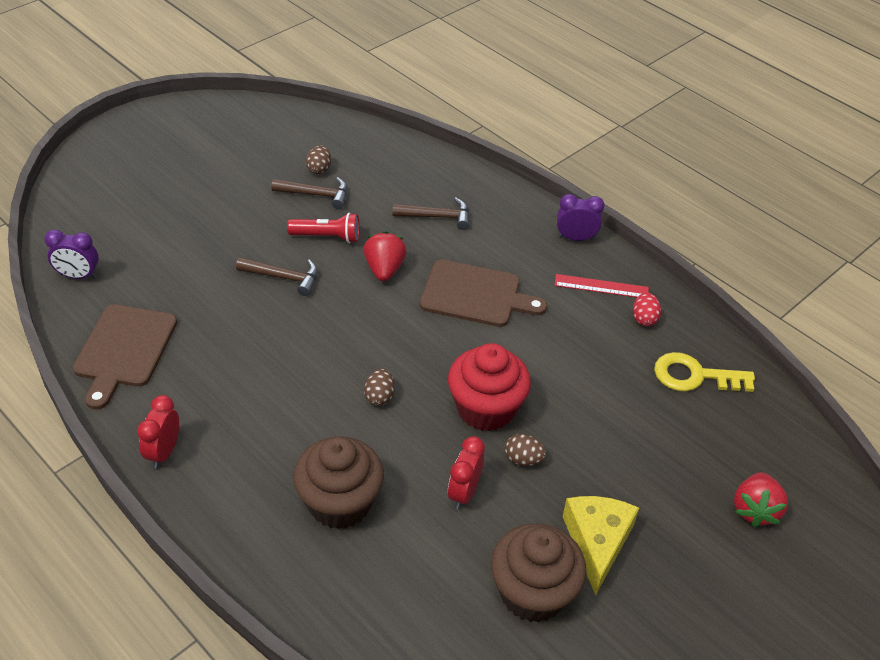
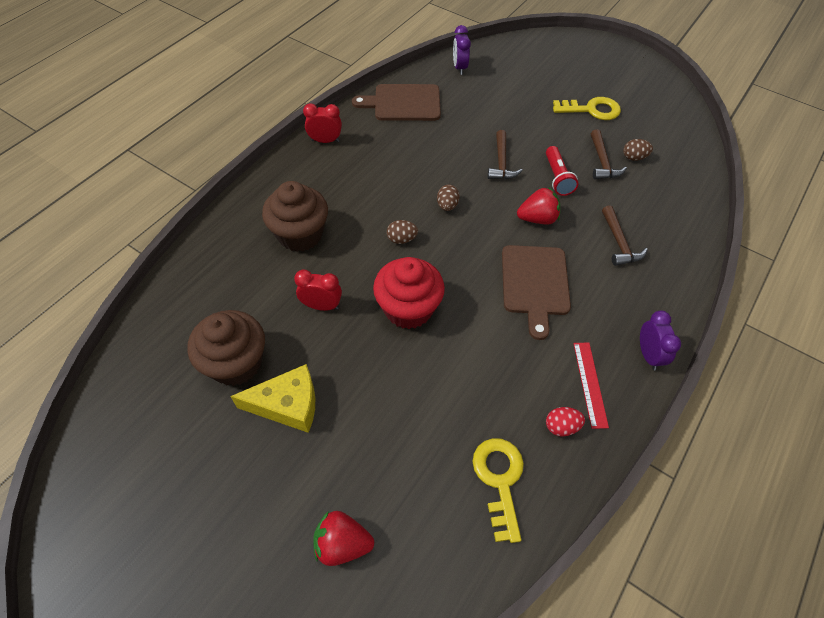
camera: 80 degrees right, 10 degrees up
(226, 178) = (591, 110): none -> yellow key
(523, 459) = (362, 341): brown egg -> brown egg (447, 206)

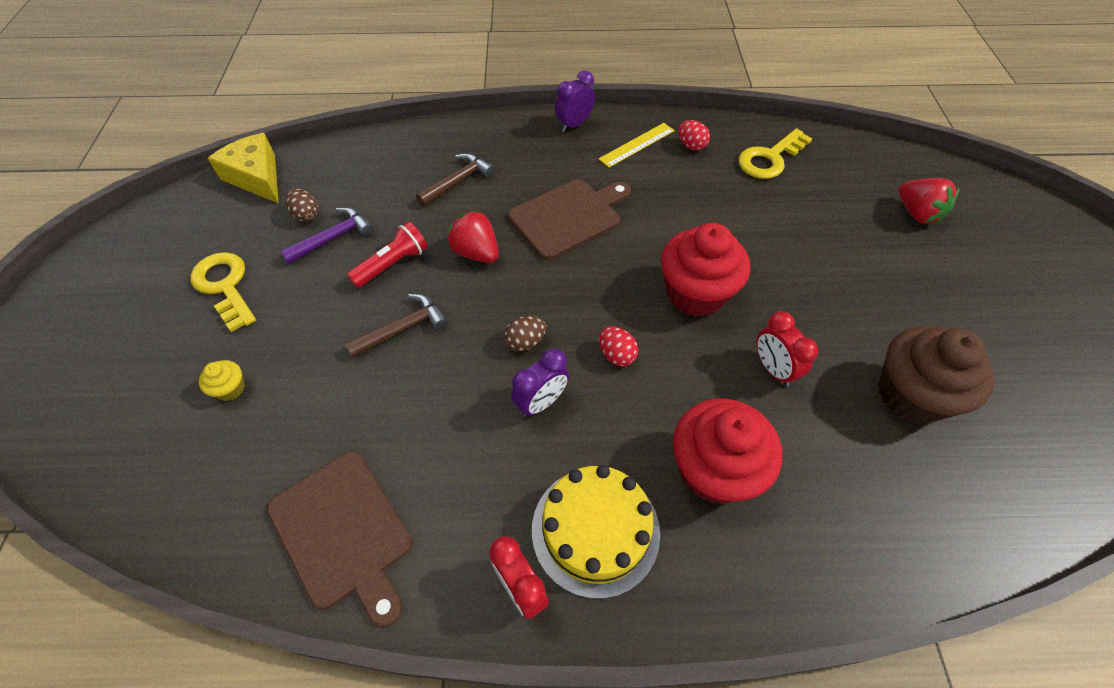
camera: 125 degrees left, 0 degrees up
(288, 405) = (886, 319): yellow cheese -> yellow cheese (256, 177)
(300, 234) = (713, 469): brown cupcake -> red cupcake
(321, 175) = (595, 530): none -> yellow cake
(401, 239) = (616, 355): brown egg -> red egg
(459, 67) = (187, 507): purple clock -> purple clock (541, 402)
(514, 94) = (230, 388): none -> yellow cupcake
(590, 384) = (637, 145): red ruler -> yellow ruler
(602, 162) = (333, 238): brown hammer -> purple hammer

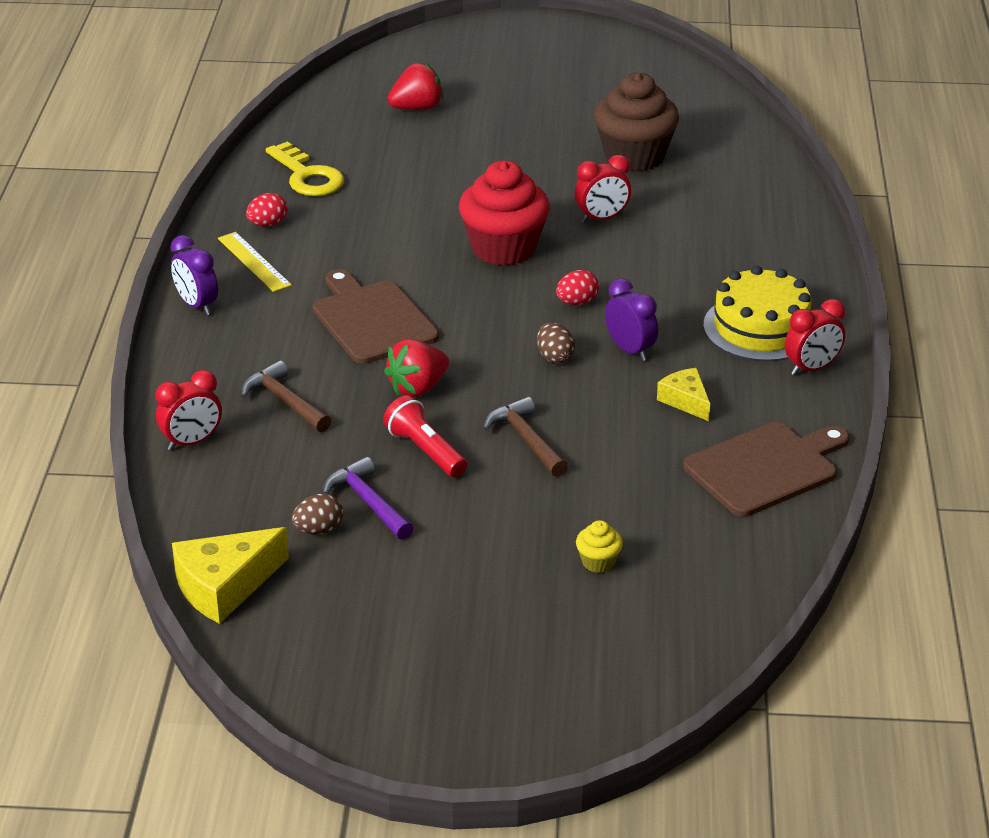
camera: 85 degrees left, 20 degrees down
(225, 286) = (439, 588): yellow key -> none
(412, 143) = (192, 442): none -> red clock
(458, 454) = (685, 401): none -> yellow cheese
(713, 469) = (704, 263): red cupcake -> none

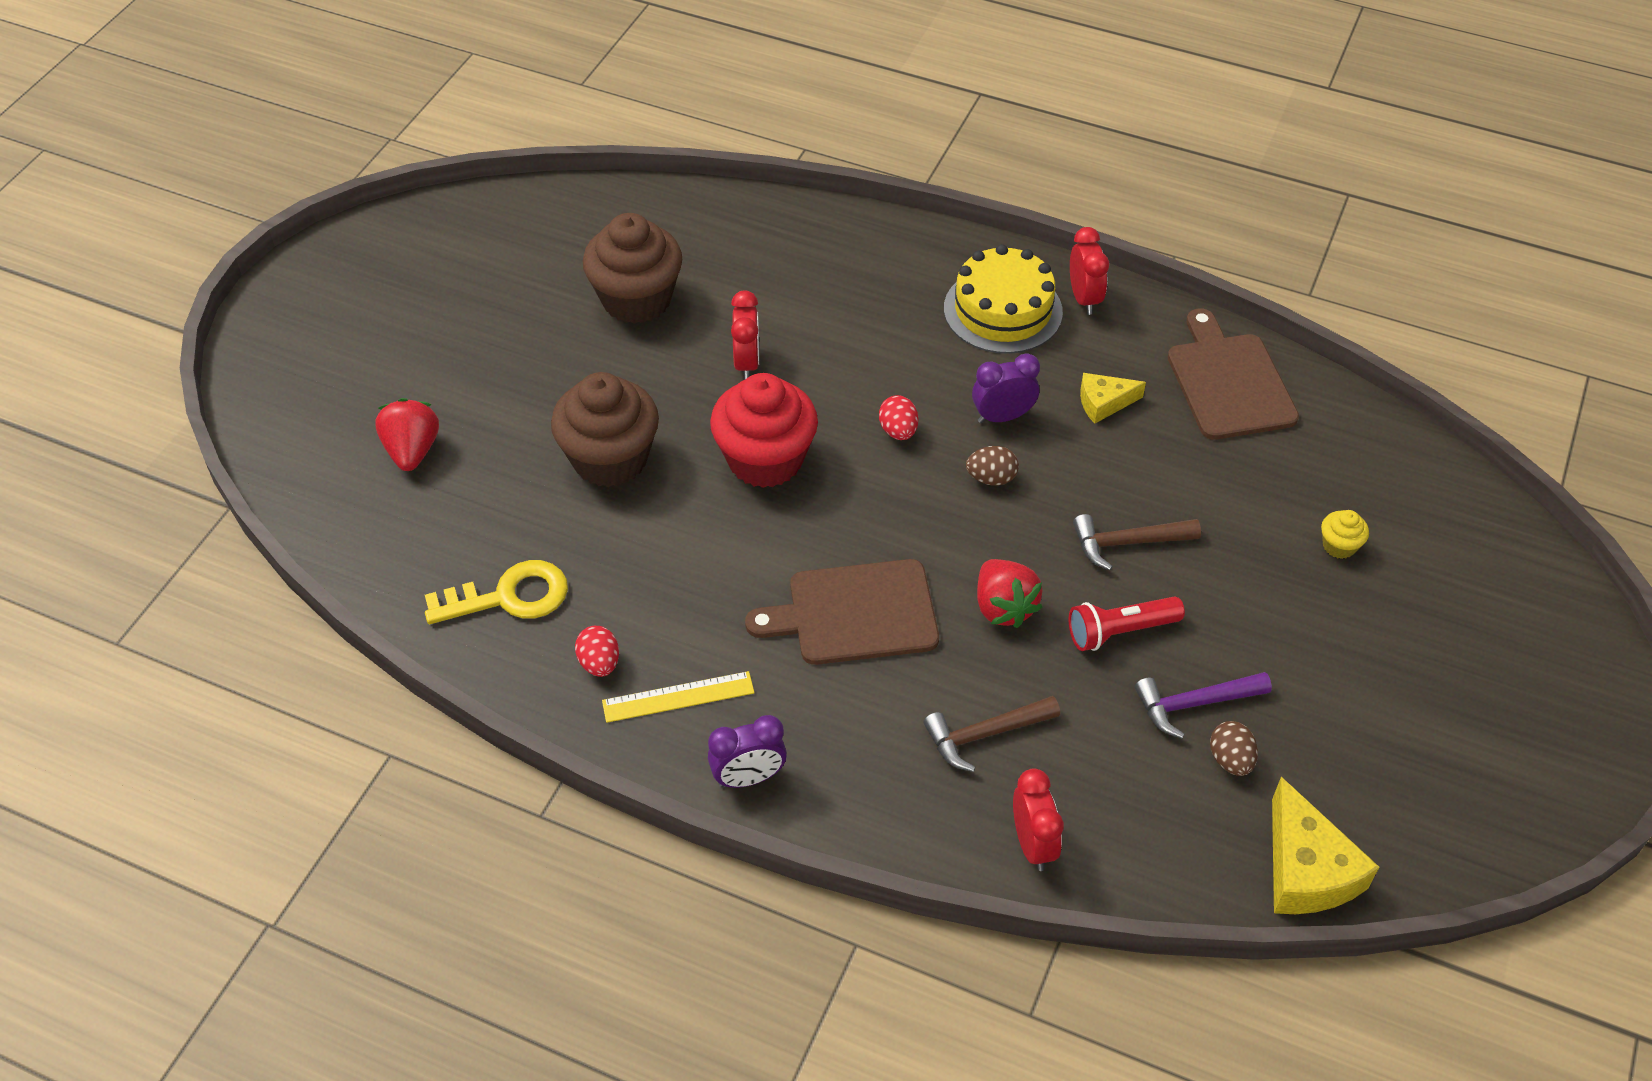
camera: 70 degrees left, 15 degrees up
(460, 184) = (610, 459): none -> brown cupcake

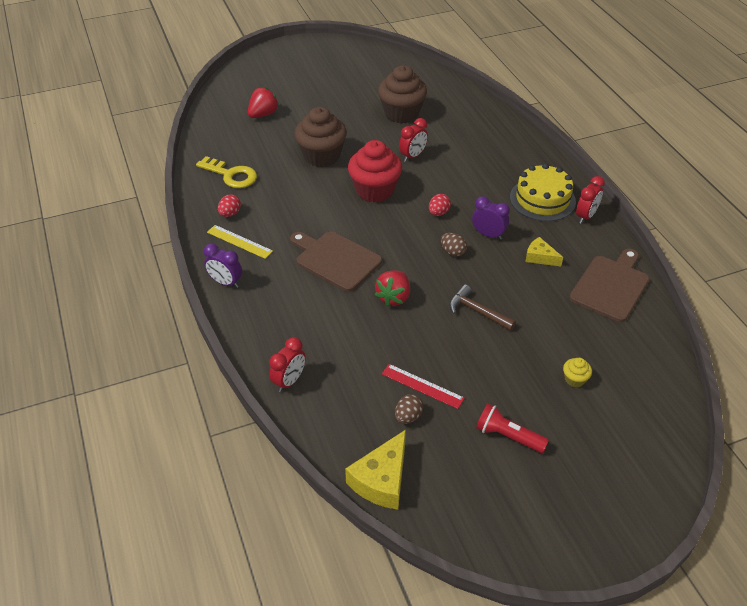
camera: 45 degrees right, 5 degrees down
(985, 734) = (325, 332): brown hammer -> none
(1119, 631) = (428, 338): red flashlight -> red flashlight (507, 436)
(1194, 704) = (422, 386): purple hammer -> red ruler

